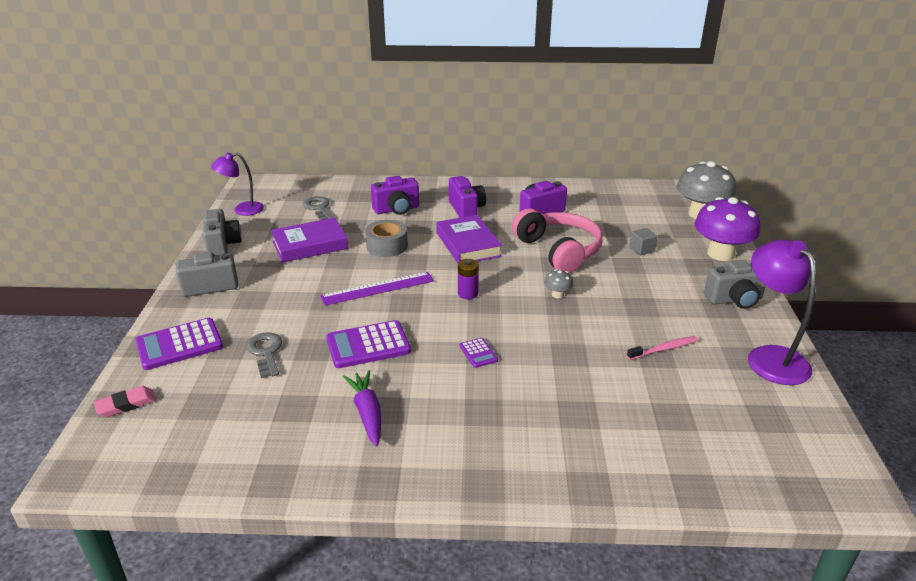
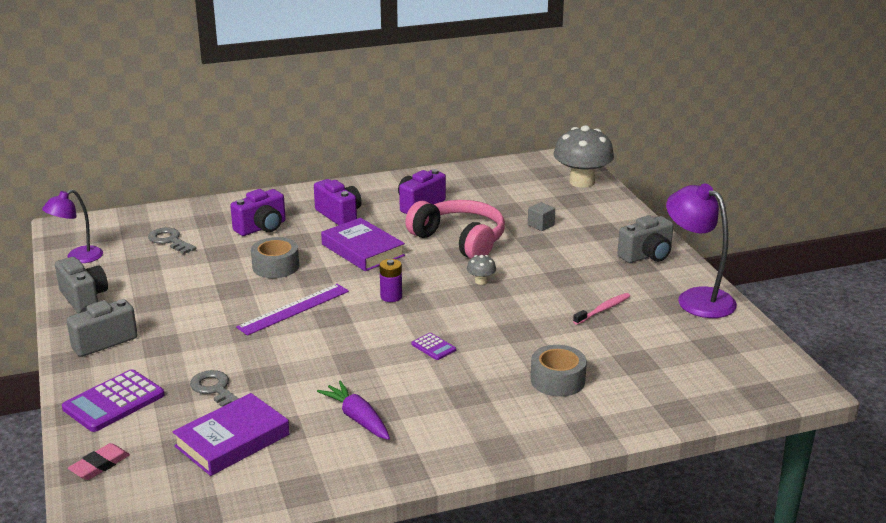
camera: 20 degrees left, 5 degrees down
(310, 245) = (187, 280): purple book -> purple book (232, 440)
(368, 345) = (319, 362): purple calculator -> none
(581, 418) = (557, 380): none -> grey tape
(720, 254) = (617, 216): purple mushroom -> none

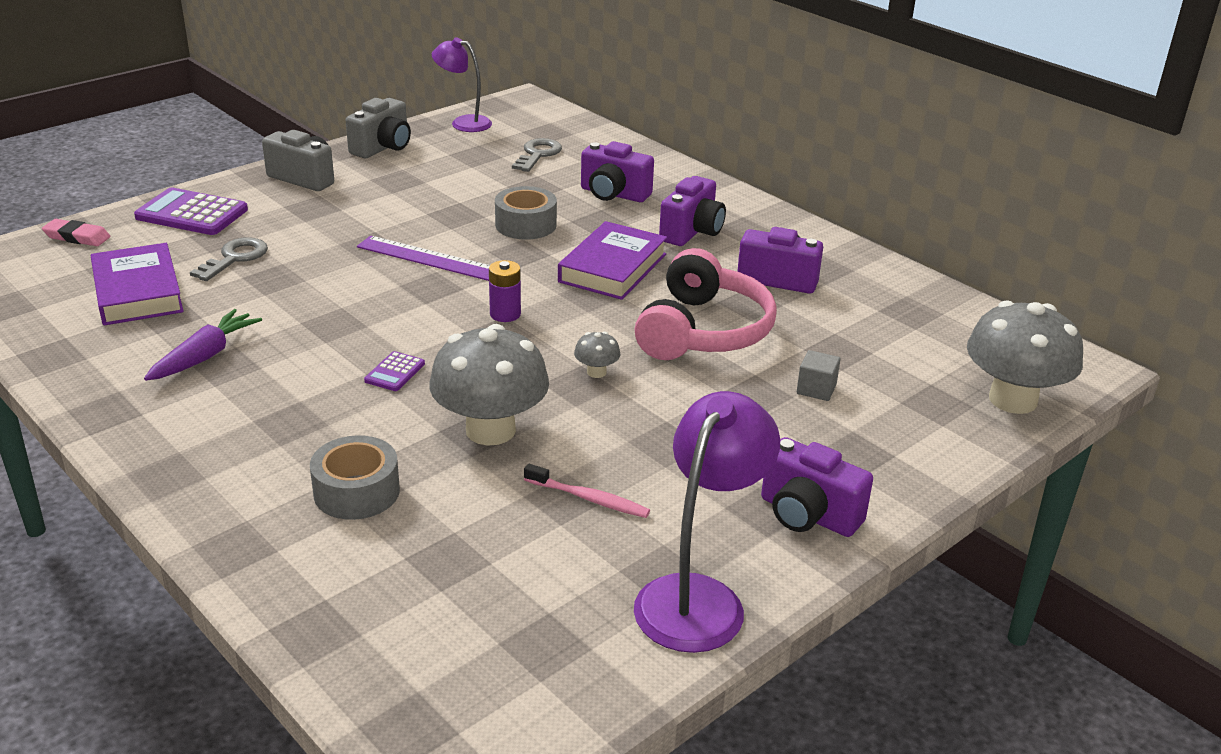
camera: 65 degrees right, 5 degrees up
(232, 440) = (138, 292): purple book -> purple book turned 45 degrees clockwise
(520, 326) = (490, 430): none -> grey mushroom
(647, 256) = (808, 515): grey camera -> purple camera

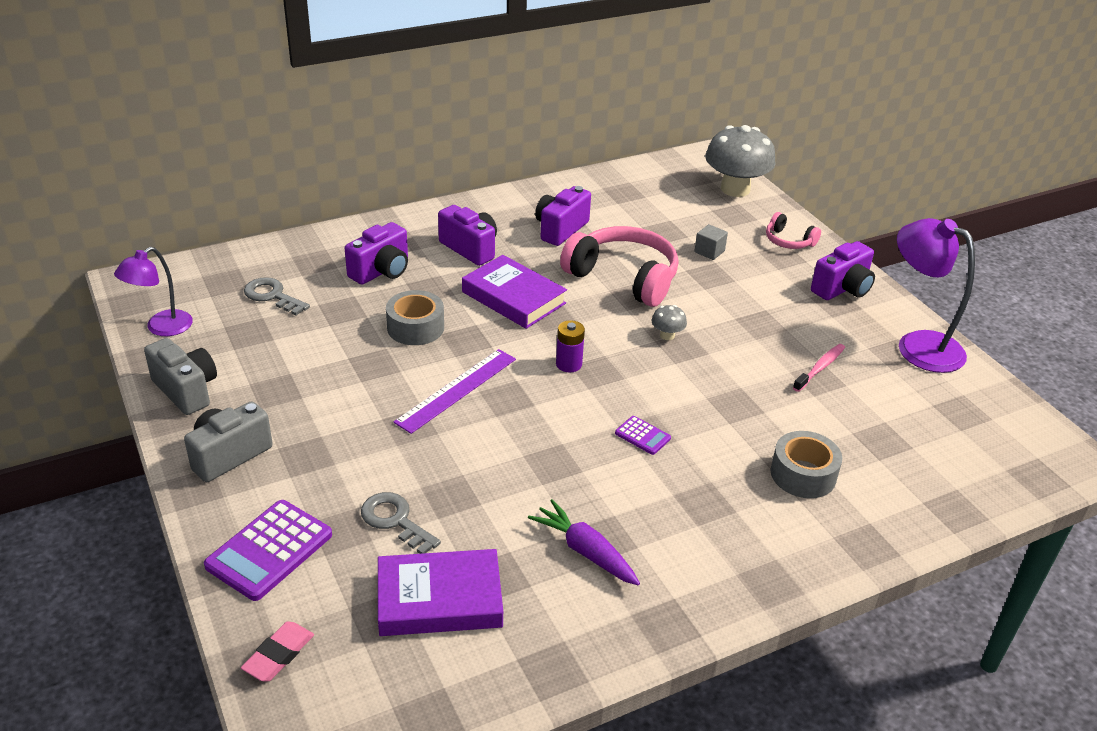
camera: 75 degrees left, 5 degrees up
(490, 430) = (733, 398): grey mushroom -> none
(905, 457) = (788, 241): none -> pink headphones

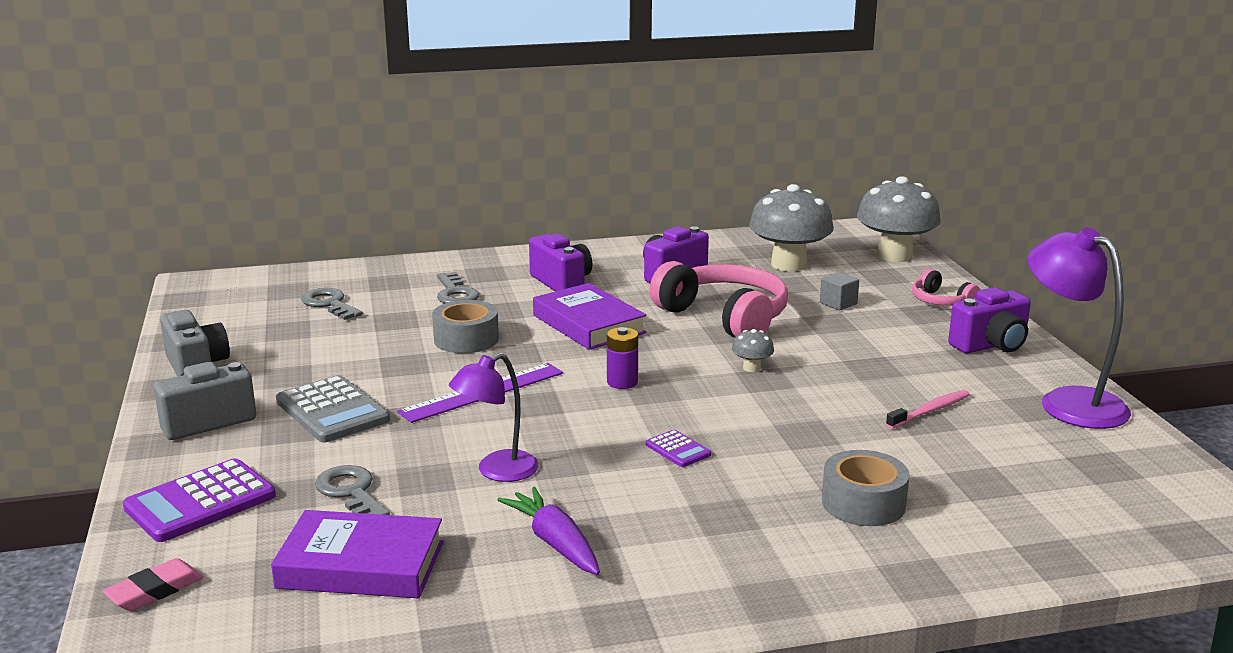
camera: 15 degrees right, 15 degrees down
(161, 328) = (203, 319): purple lamp -> purple lamp (497, 471)
(335, 428) = (332, 411): none -> grey calculator
(381, 271) = (455, 293): purple camera -> grey key
(653, 208) = (788, 265): none -> grey mushroom

